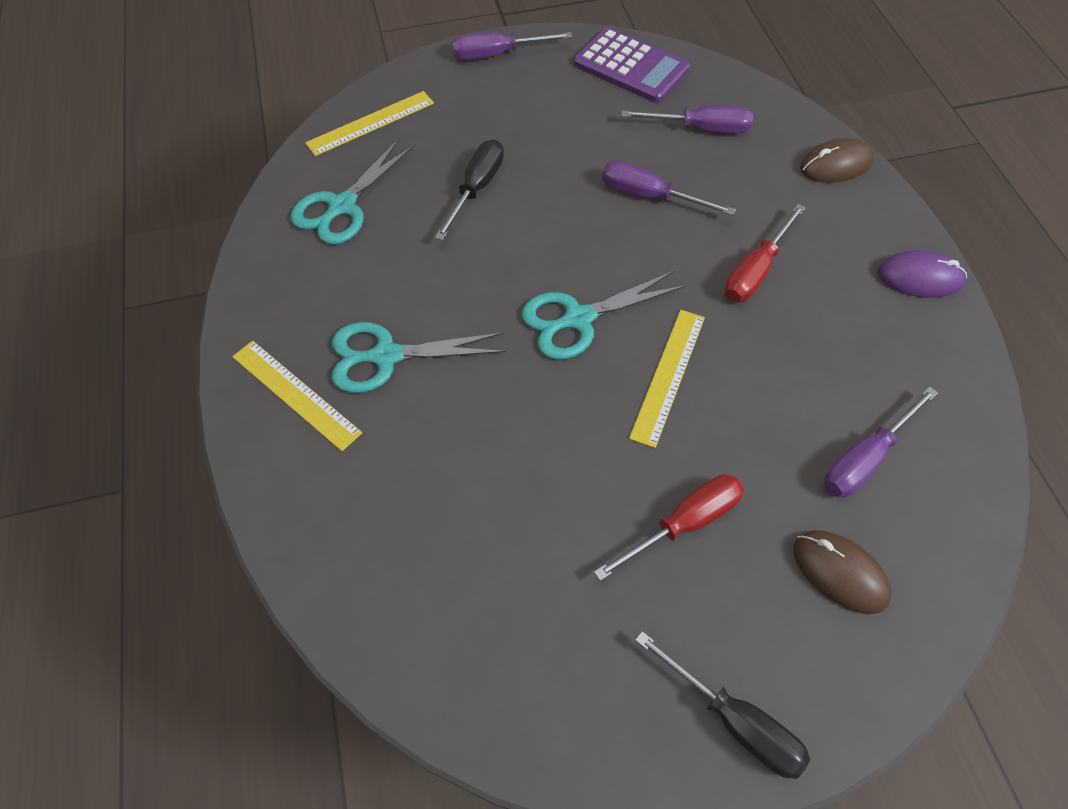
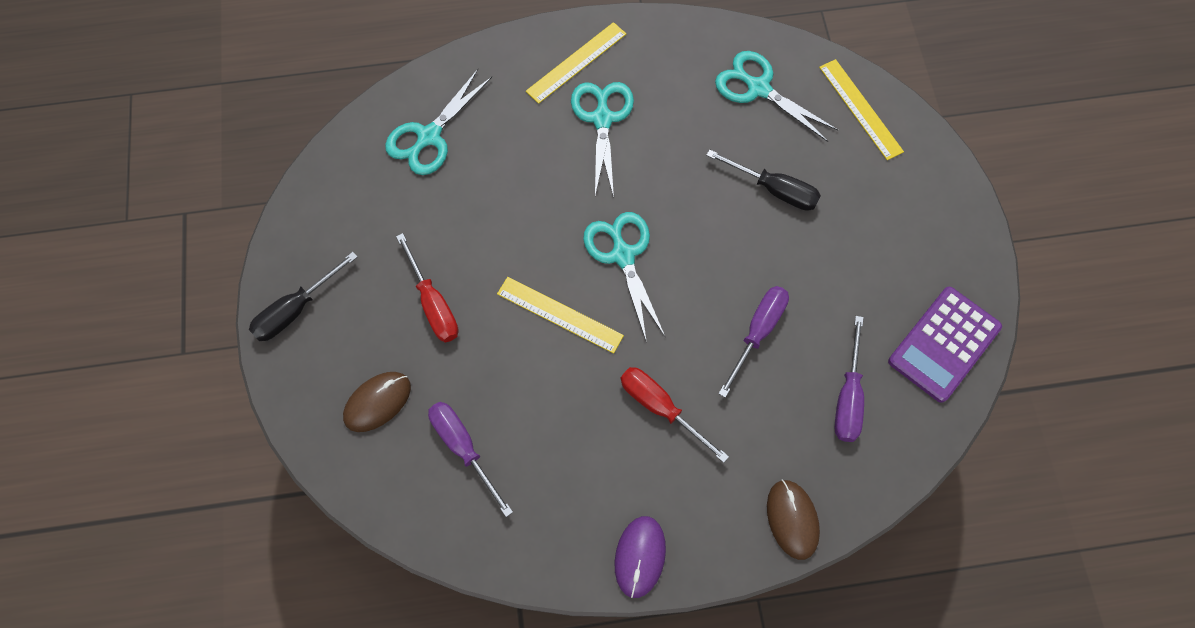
camera: 95 degrees right, 10 degrees up
(420, 571) = (429, 136): none -> turquoise scissors
(497, 54) = (960, 219): purple screwdriver -> none

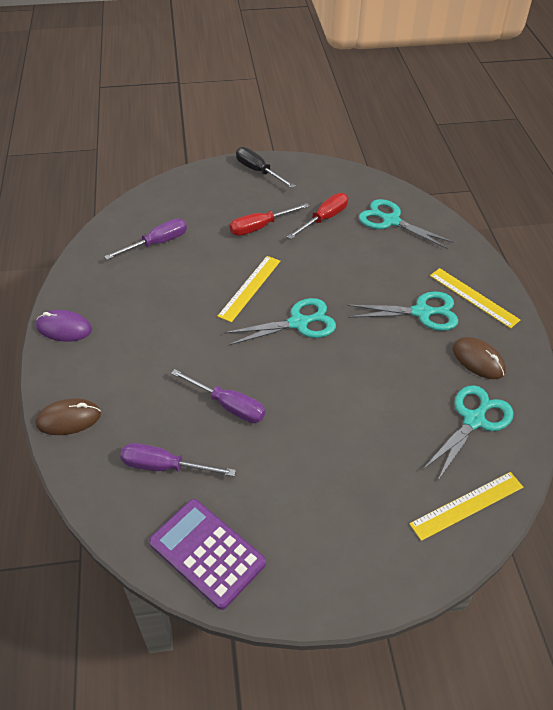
camera: 90 degrees right, 20 degrees down
(377, 402) = (193, 206): brown mouse -> brown mouse (478, 360)
(660, 408) = (171, 342): red screwdriver -> red screwdriver (324, 219)
(774, 189) = (366, 425): black screwdriver -> none

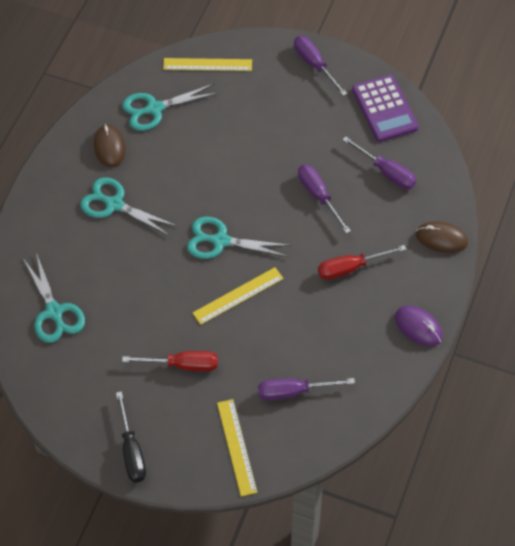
camera: 150 degrees left, 10 degrees up
(324, 219) = (114, 346): red screwdriver -> red screwdriver (351, 268)
(337, 575) = (314, 65): none -> purple screwdriver
(473, 297) = (60, 198): yellow ruler -> yellow ruler (236, 447)

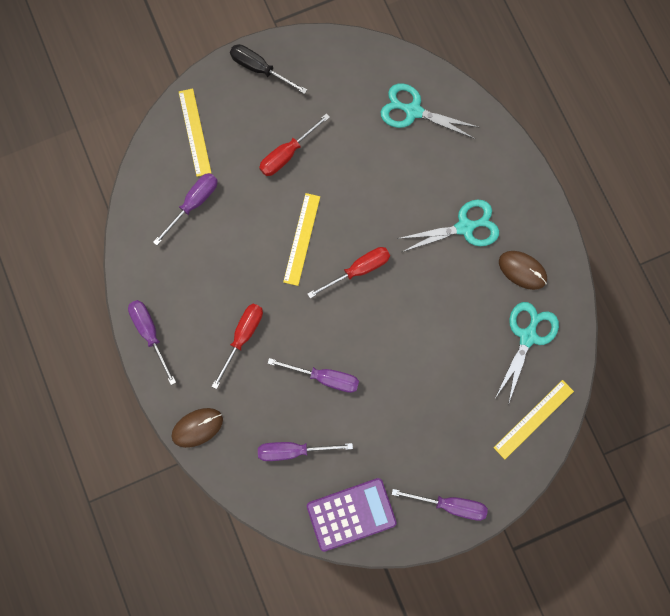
camera: 135 degrees right, 20 degrees up
(220, 241) = (358, 270): turquoise scissors -> red screwdriver
(236, 447) = (195, 132): yellow ruler -> yellow ruler turned 45 degrees clockwise
(385, 109) = (351, 514): purple calculator -> purple calculator turned 135 degrees clockwise
(418, 327) = (150, 333): purple mouse -> purple screwdriver

